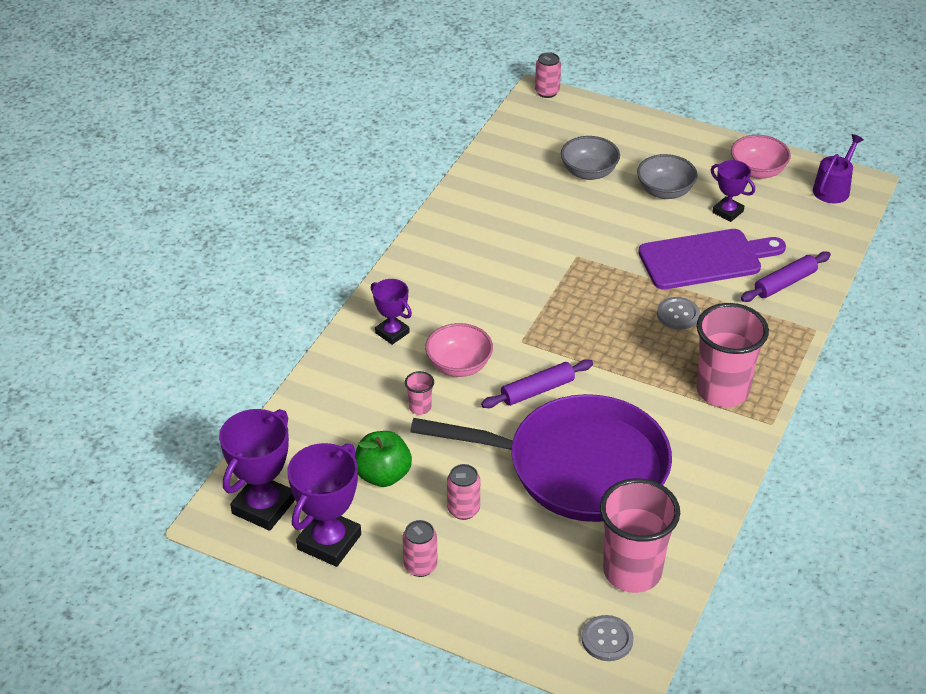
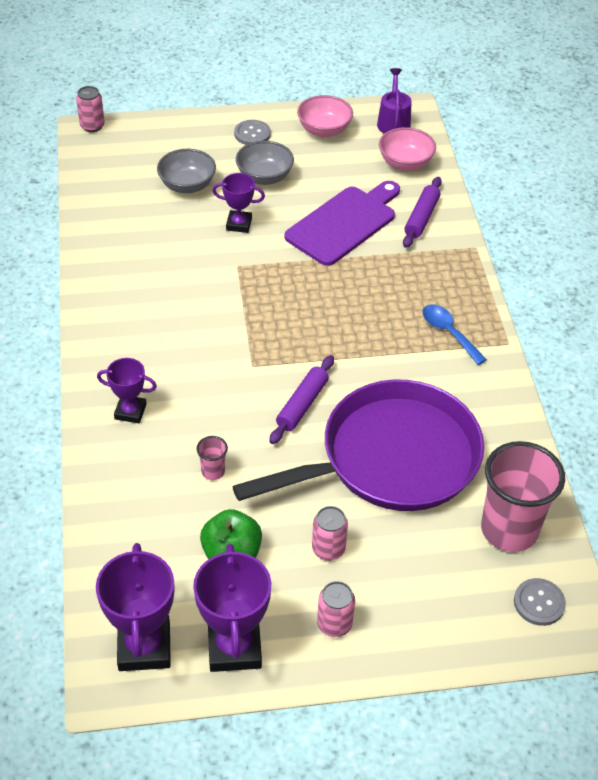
camera: 35 degrees left, 5 degrees up
(459, 365) = (216, 414): pink bowl -> pink bowl (405, 163)
(678, 314) = (361, 282): grey button -> grey button (252, 134)
(722, 391) = (449, 333): pink cup -> blue spoon
(727, 212) = (329, 174): purple trophy -> purple trophy (239, 224)

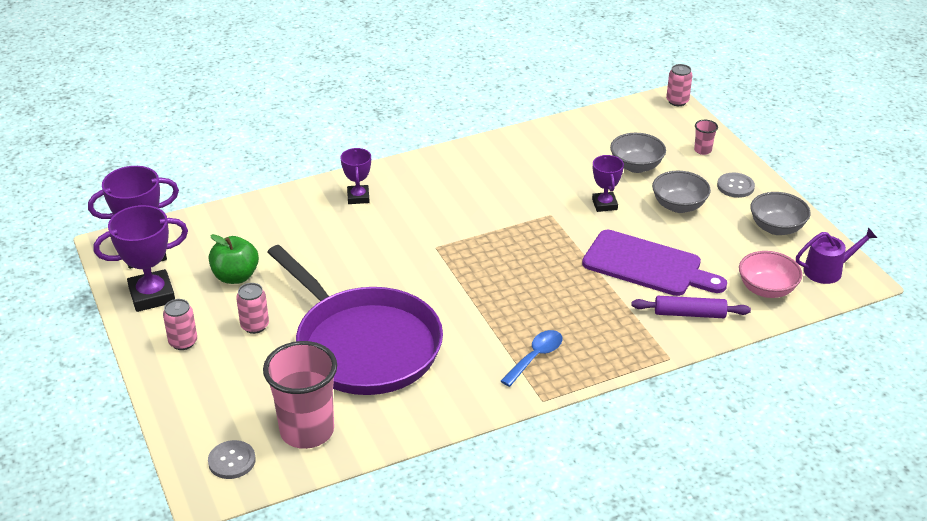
camera: 75 degrees right, 10 degrees down
(213, 471) = (313, 250): pink cup -> pink cup (702, 150)
(302, 405) = (403, 283): purple rolling pin -> none
(324, 130) = (776, 228): pink bowl -> grey bowl

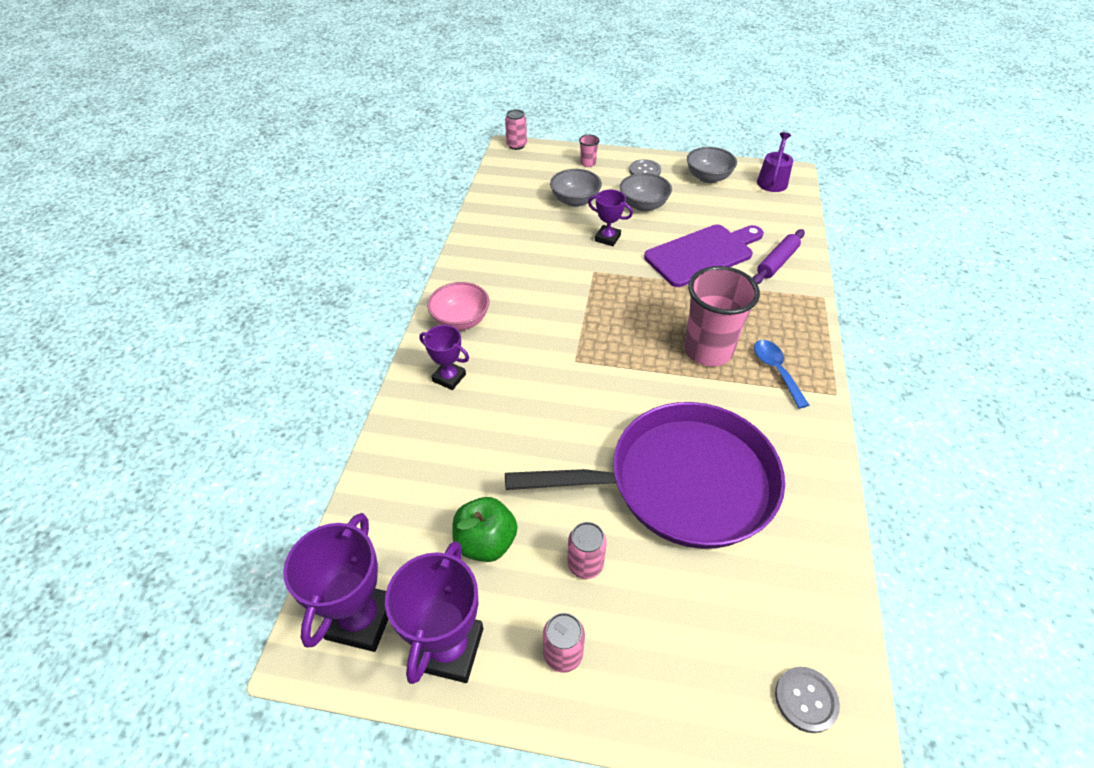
camera: 55 degrees left, 10 degrees up
(307, 431) = (790, 597): pink cup -> pink cup (708, 350)
(766, 289) = (774, 215): pink bowl -> pink bowl (461, 320)

